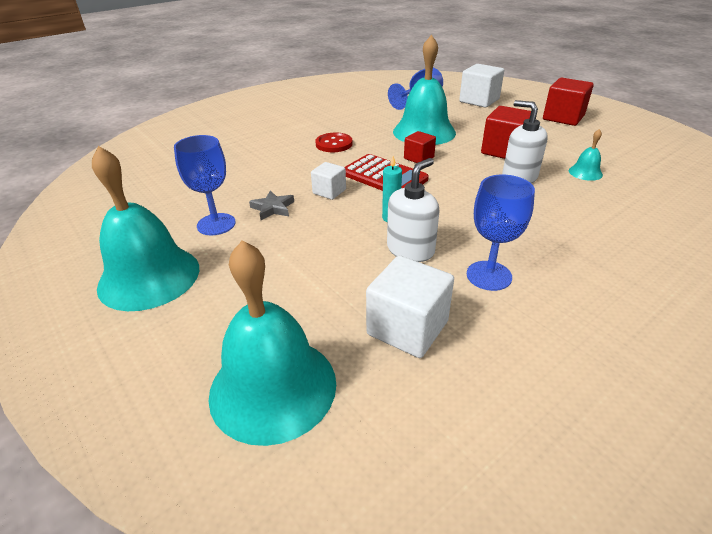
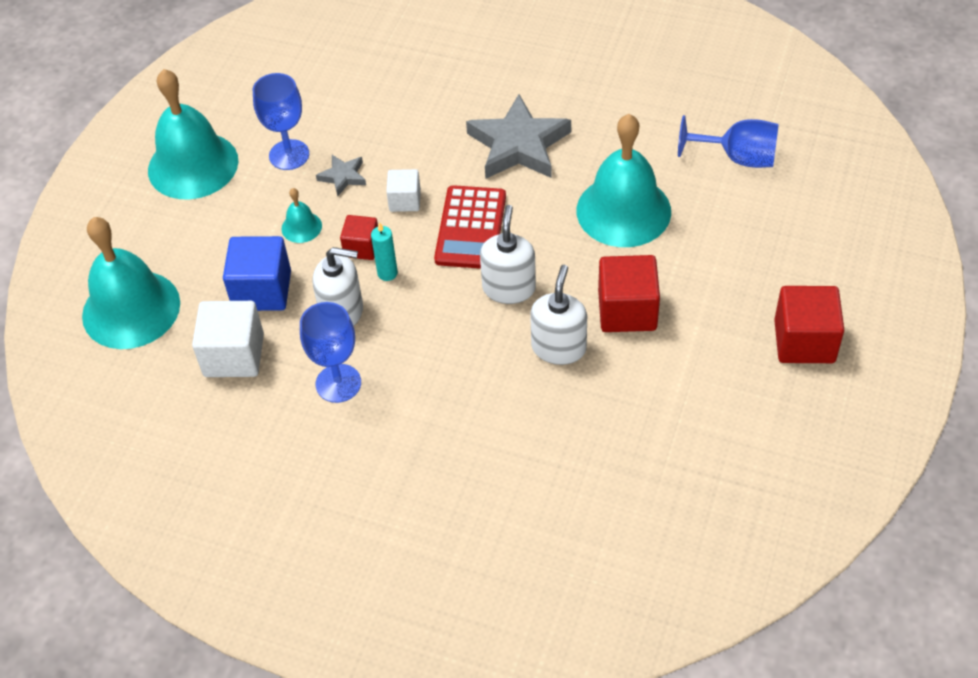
camera: 60 degrees right, 15 degrees up
(334, 144) = (518, 145): red button -> grey star
(344, 284) = (262, 290): none -> blue cube
(418, 158) = (541, 238): red cube -> red cube (362, 247)
(451, 179) = (509, 288): none -> white soap dispenser
(479, 101) = (793, 224): white cube -> none
(585, 172) = (622, 407): turquoise bell -> turquoise bell (301, 227)

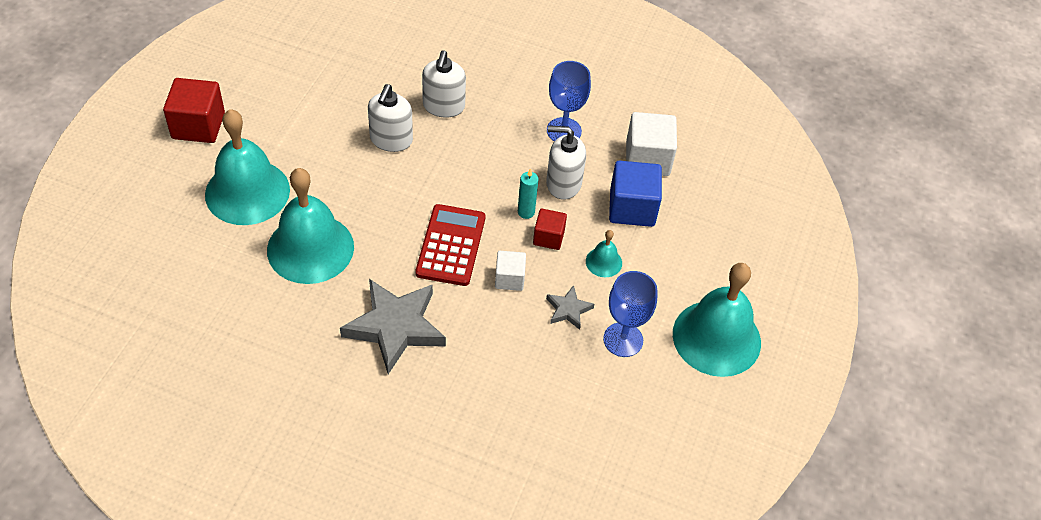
camera: 175 degrees right, 0 degrees up
(131, 309) = (739, 203): turquoise bell -> turquoise bell (247, 192)
(509, 288) = (424, 189): white soap dispenser -> white soap dispenser (443, 106)
(627, 310) = (330, 162): red cube -> none
(738, 158) = (186, 291): blue goblet -> none

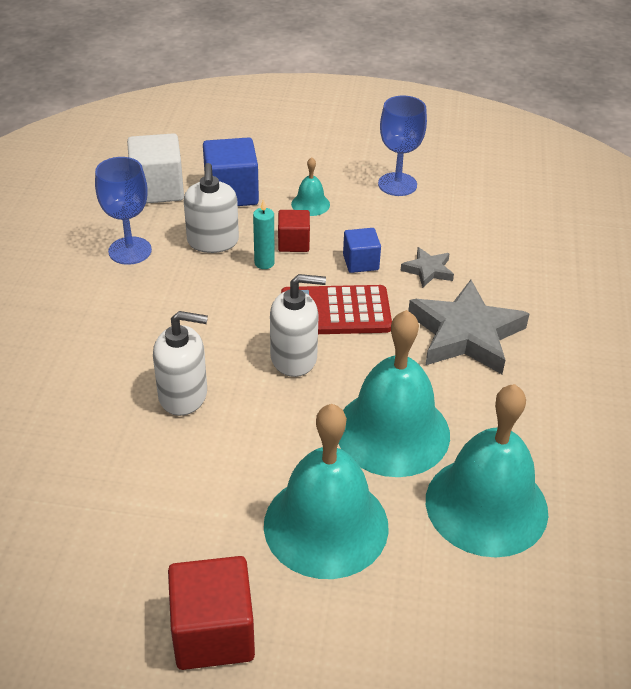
camera: 100 degrees left, 10 degrees down
(443, 106) = (109, 357): white soap dispenser -> white soap dispenser (294, 358)
(509, 278) = (360, 262): white cube -> blue cube
(568, 309) = (380, 219): grey star -> grey star (428, 270)
(716, 338) = (367, 136): turquoise bell -> turquoise bell (486, 505)

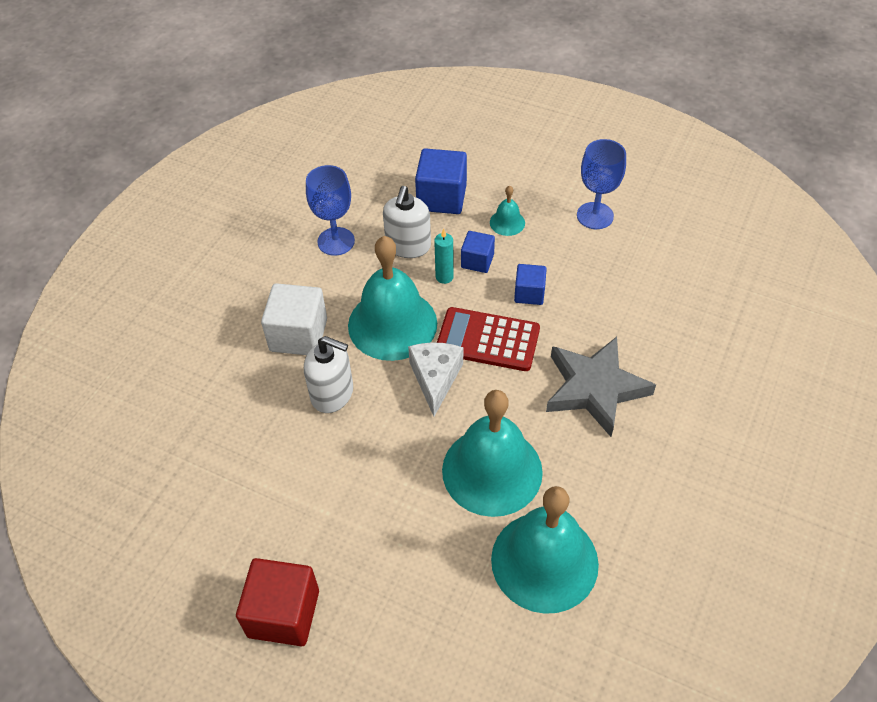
camera: 20 degrees right, 10 degrees up
(158, 189) = (380, 182): white cube -> white cube (298, 335)
(293, 243) = (477, 261): red cube -> blue cube
(294, 358) = (435, 378): white soap dispenser -> white cheese
(326, 525) = (404, 543): turquoise bell -> turquoise bell (392, 324)
(428, 270) = (587, 314): grey star -> none

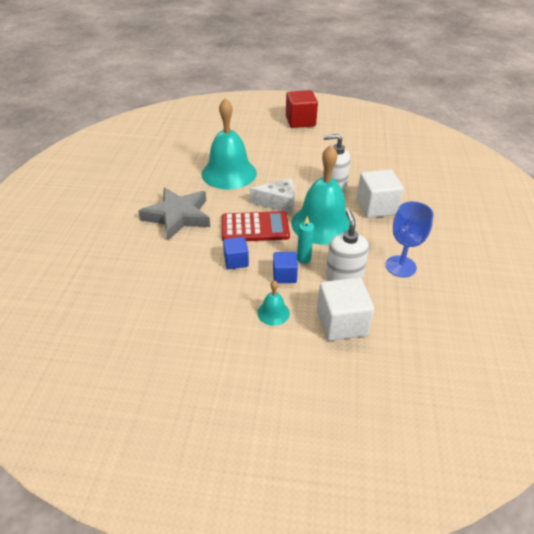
camera: 160 degrees right, 10 degrees down
(435, 378) = (278, 203): white cheese -> white cheese turned 75 degrees counterclockwise
(441, 198) = (341, 323): blue cube -> white cube
(544, 561) = (193, 150): turquoise bell -> none
(595, 216) = (195, 337): blue goblet -> none

